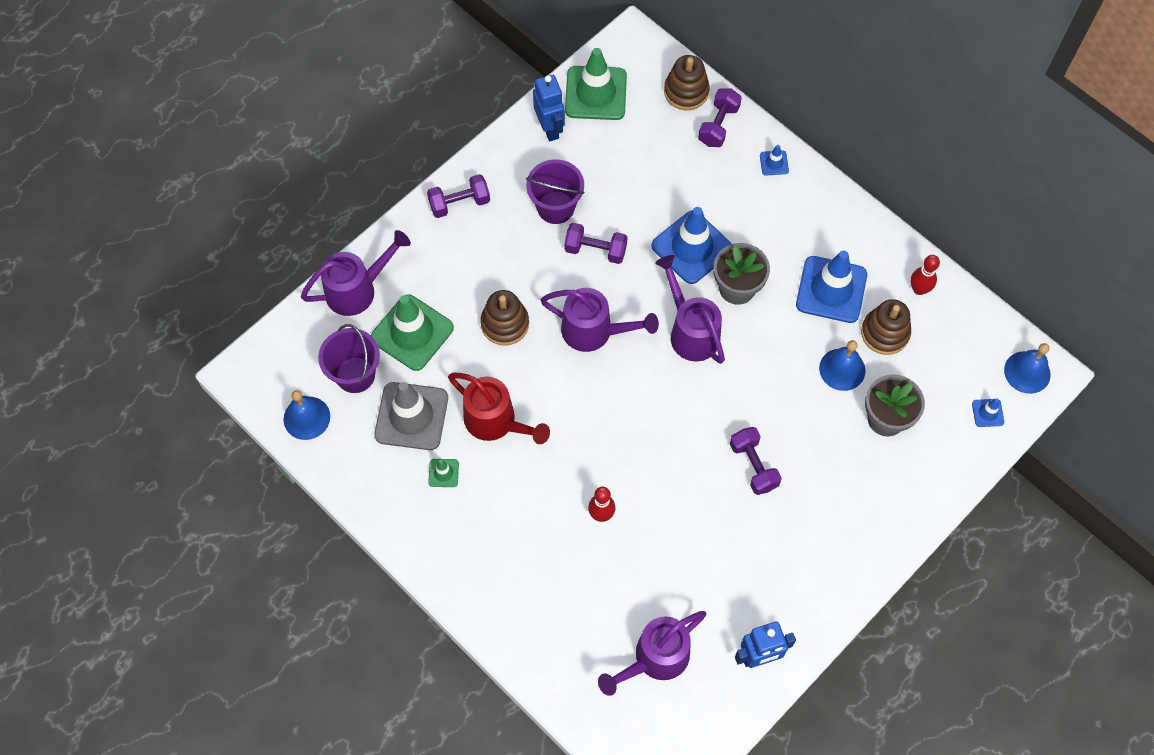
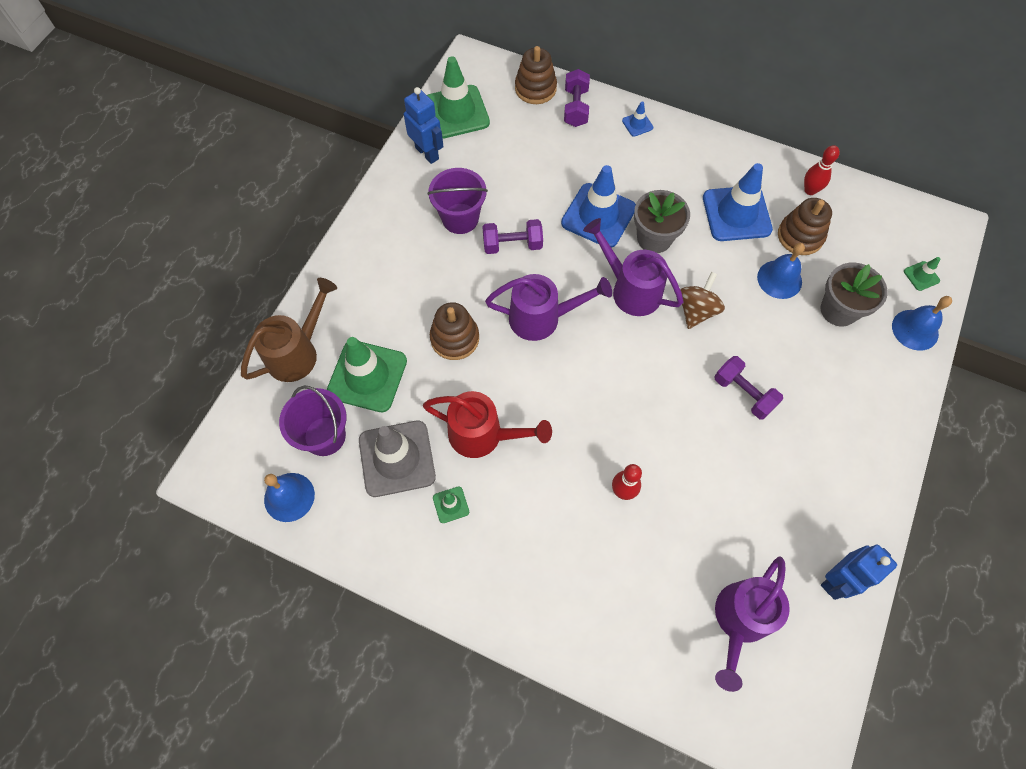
camera: 20 degrees left, 0 degrees up
(358, 289) = (298, 352): purple watering can -> brown watering can
(459, 203) = (368, 242): purple dumbbell -> none
(745, 373) = (696, 310): none -> brown spinning top
(987, 413) = (921, 276): blue traffic cone -> green traffic cone
(1027, 372) = (934, 230): blue bell -> blue bell (915, 329)

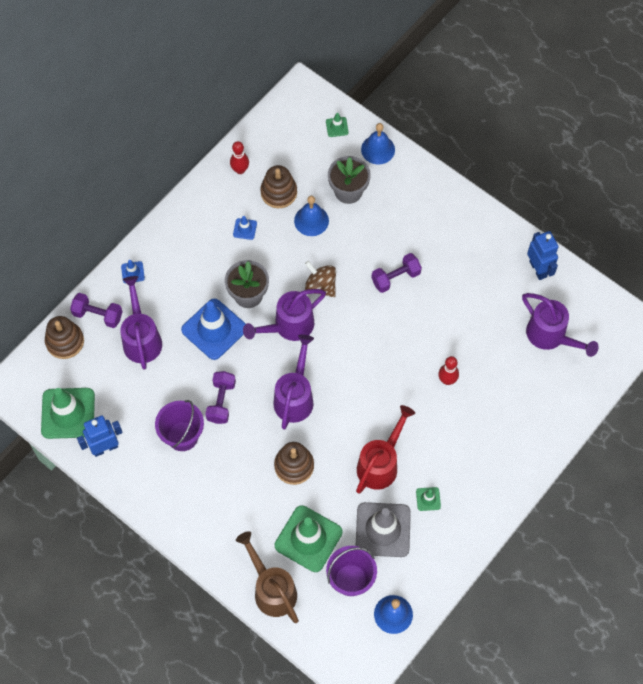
camera: 75 degrees left, 0 degrees up
(563, 152) = (141, 338): none -> purple watering can
(736, 214) = (245, 229): blue traffic cone -> blue traffic cone, size x0.44

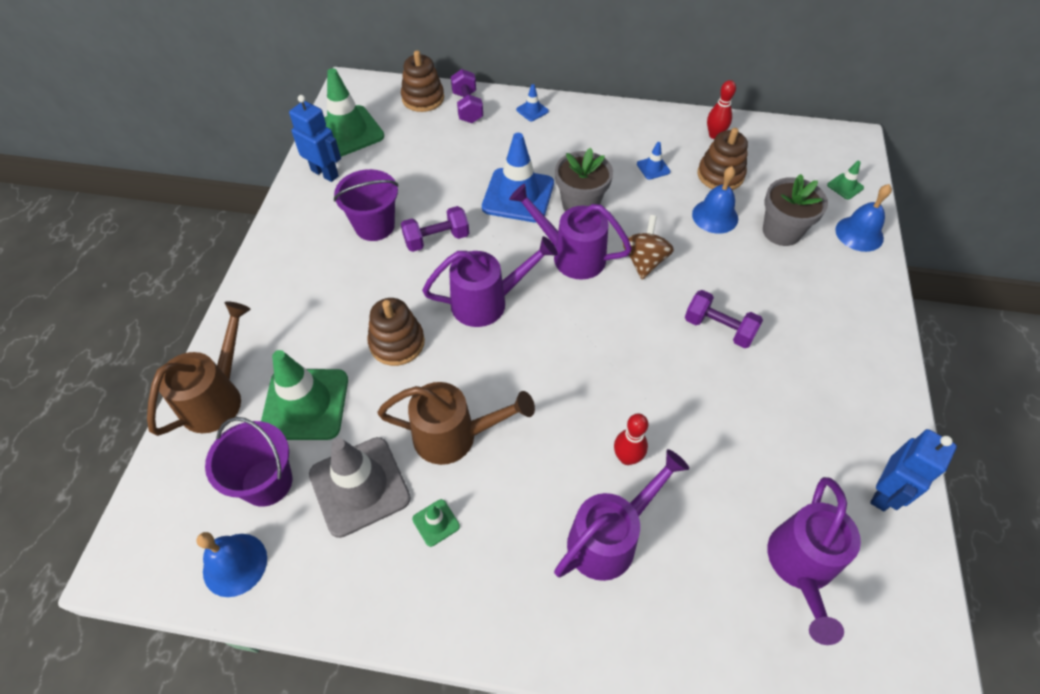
camera: 60 degrees right, 10 degrees down
(141, 338) = (466, 147): purple watering can -> purple watering can (610, 538)
(381, 463) = (455, 436): red watering can -> brown watering can

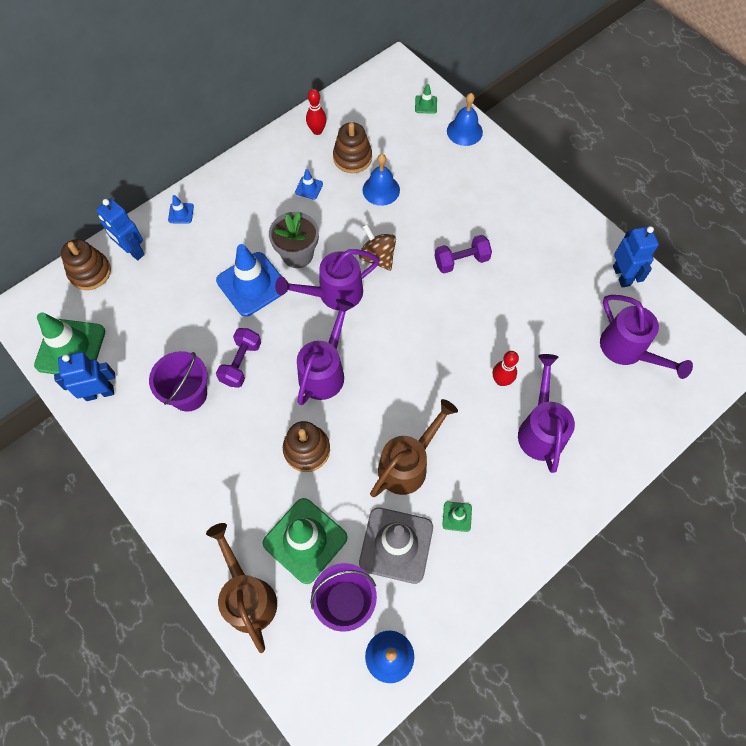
camera: 50 degrees left, 10 degrees up
(467, 107) = (132, 250): purple dumbbell -> blue robot
(781, 231) = (426, 167): grey flower pot -> none

